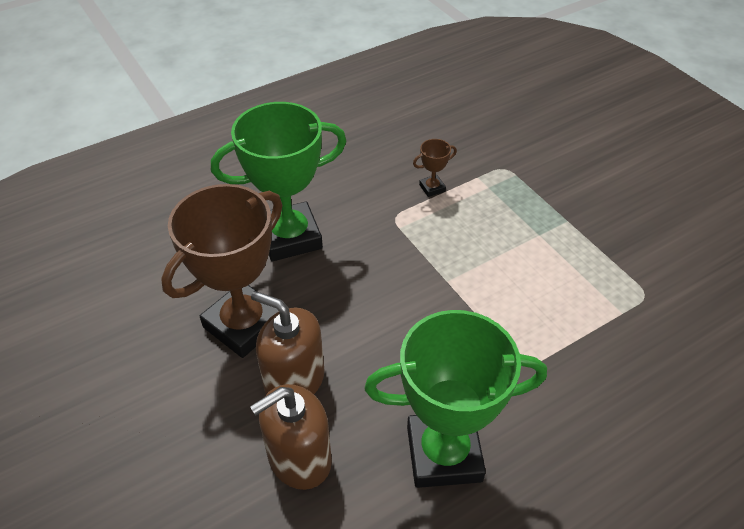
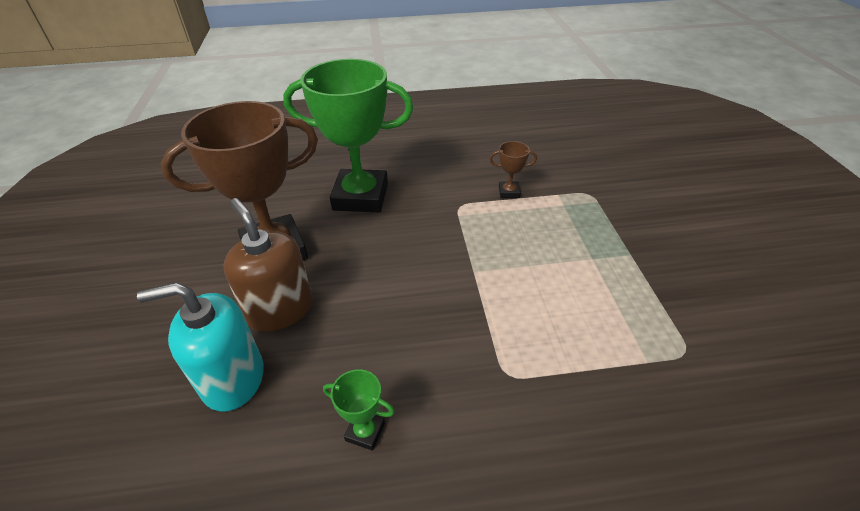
camera: 25 degrees right, 5 degrees down
(299, 458) = (233, 378): brown soap dispenser -> turquoise soap dispenser
(444, 453) = (365, 432): green trophy -> green trophy, size x0.40

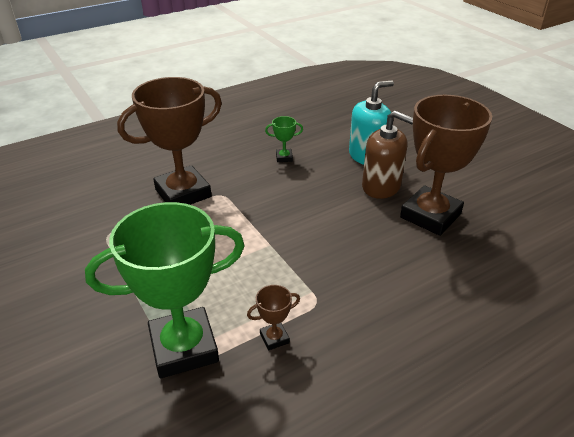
camera: 155 degrees right, 5 degrees down
(360, 197) = (419, 282): green trophy -> green trophy (184, 347)
(569, 400) = (183, 193): none -> brown trophy

